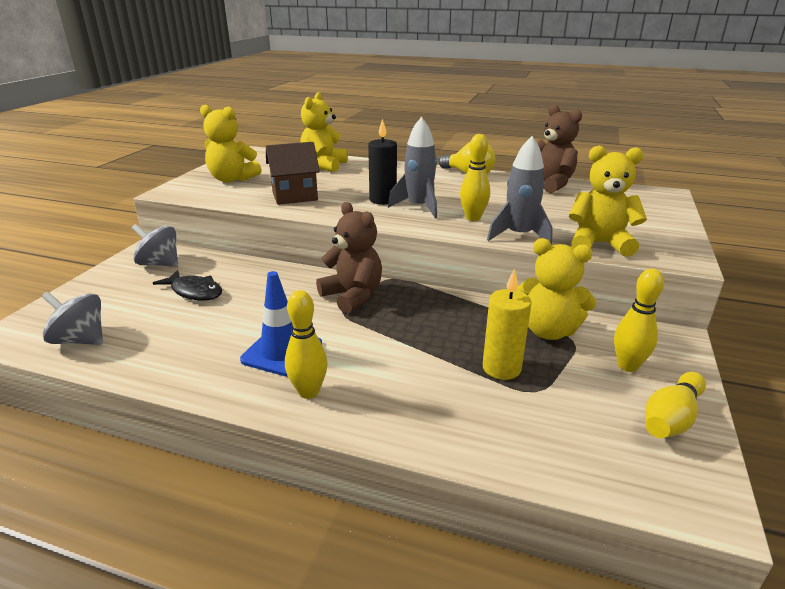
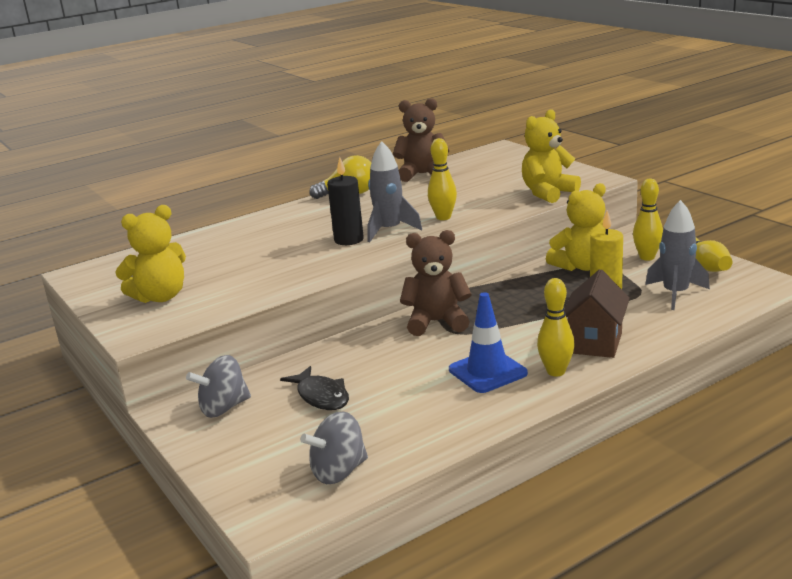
camera: 50 degrees left, 5 degrees down
(194, 292) = (321, 396): black fish -> black fish turned 75 degrees clockwise
(295, 196) = (272, 274): brown house -> brown house (595, 343)
(324, 165) = (207, 245): yellow teddy bear -> none
(519, 235) = (498, 212): grey rocket -> grey rocket (675, 294)

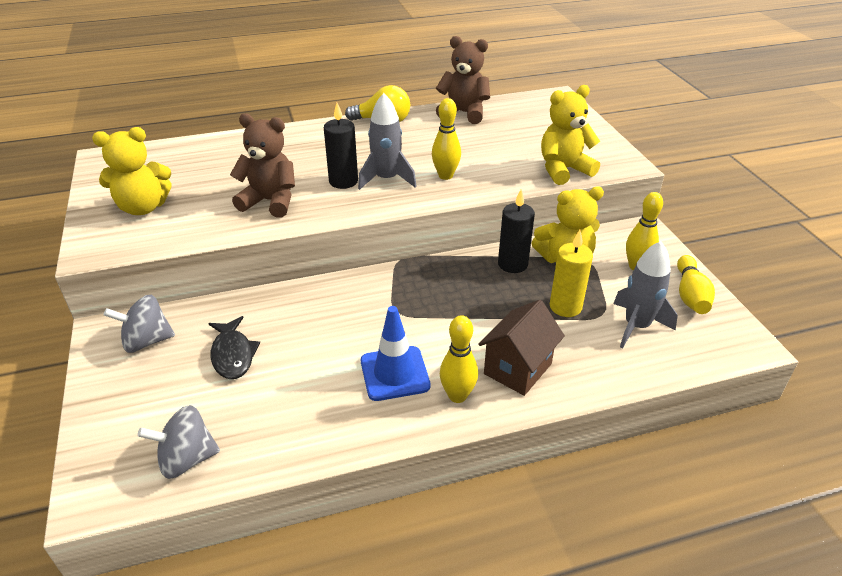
camera: 15 degrees right, 15 degrees up
(436, 322) = (388, 292): brown teddy bear -> brown teddy bear (270, 201)
(537, 279) = (512, 264): none -> black candle

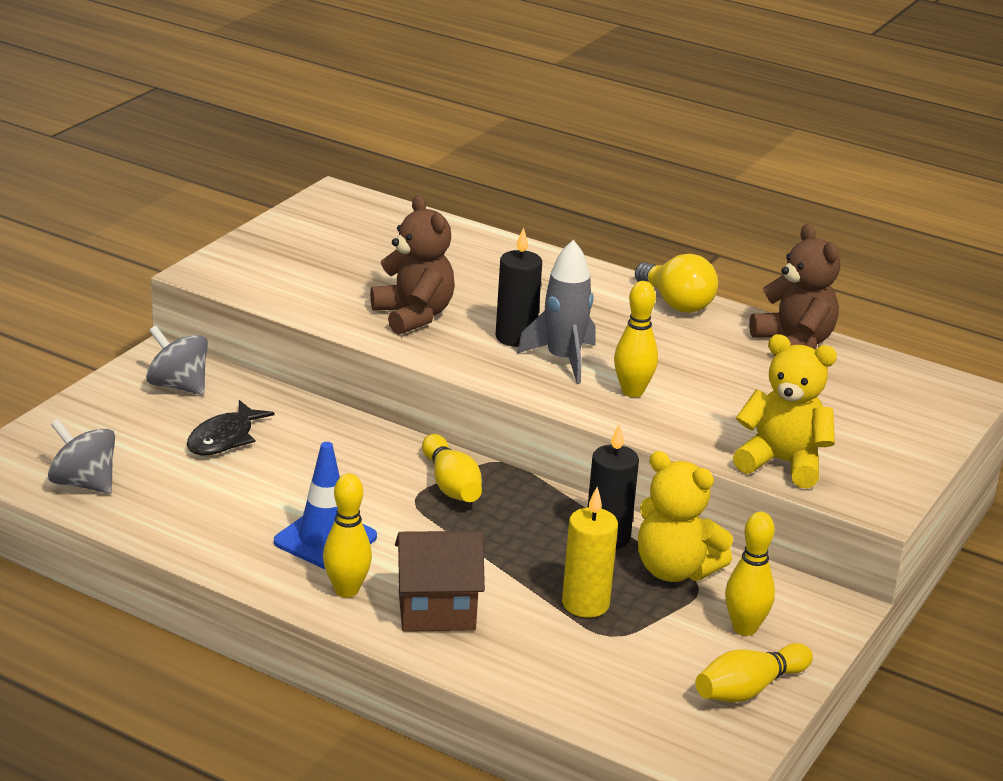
camera: 45 degrees right, 10 degrees down
(143, 207) = (298, 259): yellow teddy bear -> none
(401, 290) = (451, 485): none -> yellow bowling pin
(636, 326) = (625, 667): grey rocket -> none

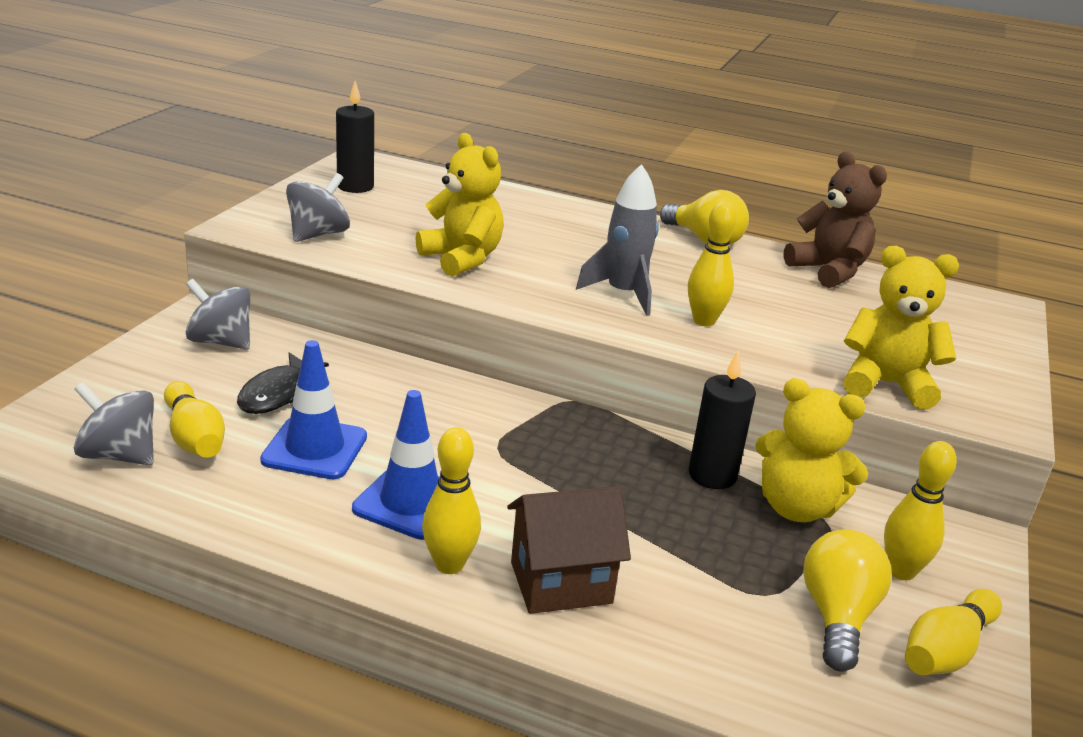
camera: 10 degrees left, 0 degrees up
(250, 489) = (315, 448): none -> blue traffic cone
(278, 284) = (318, 234): none -> grey spinning top
(413, 316) = (462, 259): brown teddy bear -> yellow teddy bear
(451, 485) = (531, 429): yellow bowling pin -> yellow bowling pin (194, 437)
(516, 337) = (569, 275): black candle -> black candle (355, 186)
(585, 604) = (722, 557): yellow candle -> none
(666, 656) = (837, 616): none -> yellow light bulb

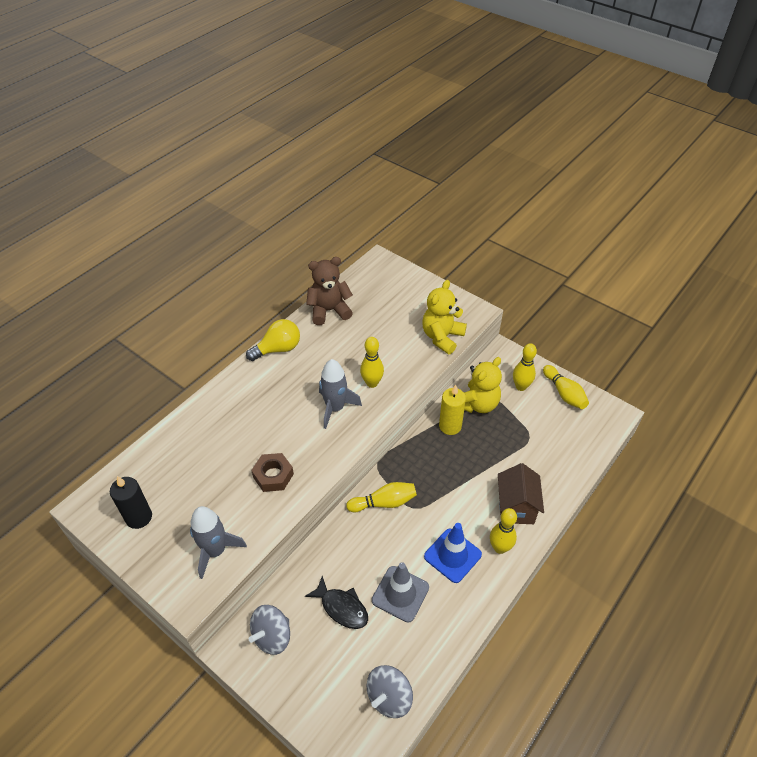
camera: 70 degrees left, 20 degrees up
(194, 437) = (379, 656): yellow bowling pin -> yellow bowling pin (384, 503)
(315, 448) = (400, 594): blue traffic cone -> grey traffic cone
(318, 234) = (215, 551): grey spinning top -> grey rocket
(462, 259) = (273, 475): yellow teddy bear -> brown nut
(712, 475) = (450, 426): black candle -> yellow candle
(837, 616) = (544, 418): yellow light bulb -> none

